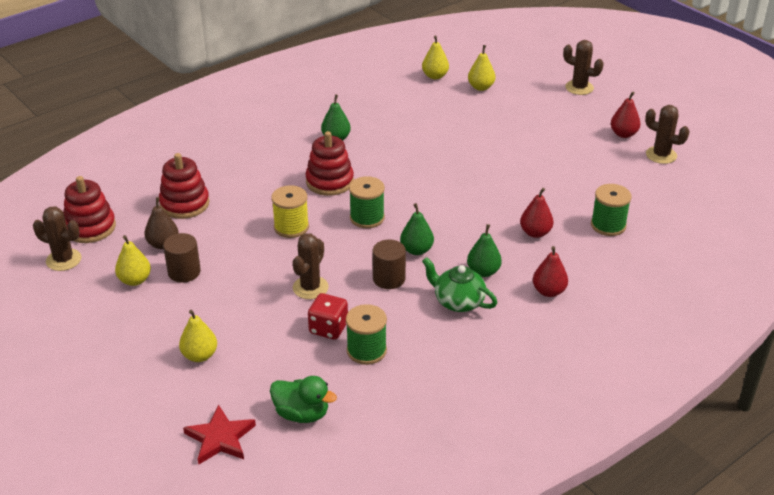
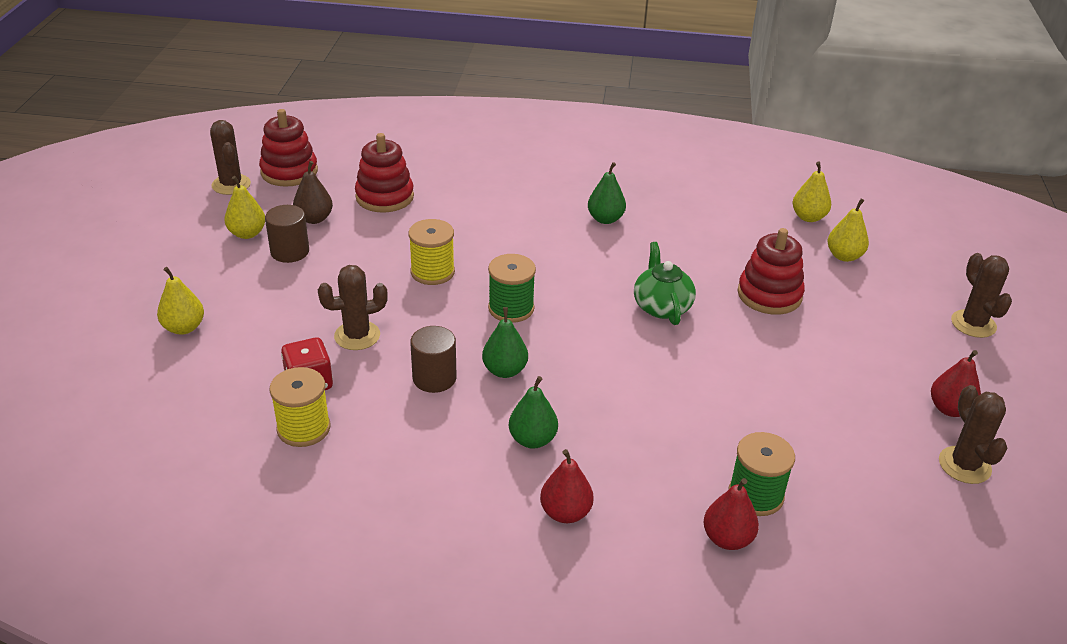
camera: 45 degrees right, 0 degrees up
(220, 438) = (80, 407): red star -> none
(302, 414) = (163, 440): green duck -> none
(329, 181) = (533, 254): red stacking toy -> red stacking toy (769, 295)
(366, 350) = (303, 428): green spool -> yellow spool
(458, 302) = (458, 449): green teapot -> green teapot (661, 306)
(535, 233) = (655, 441): red pear -> red pear (727, 539)

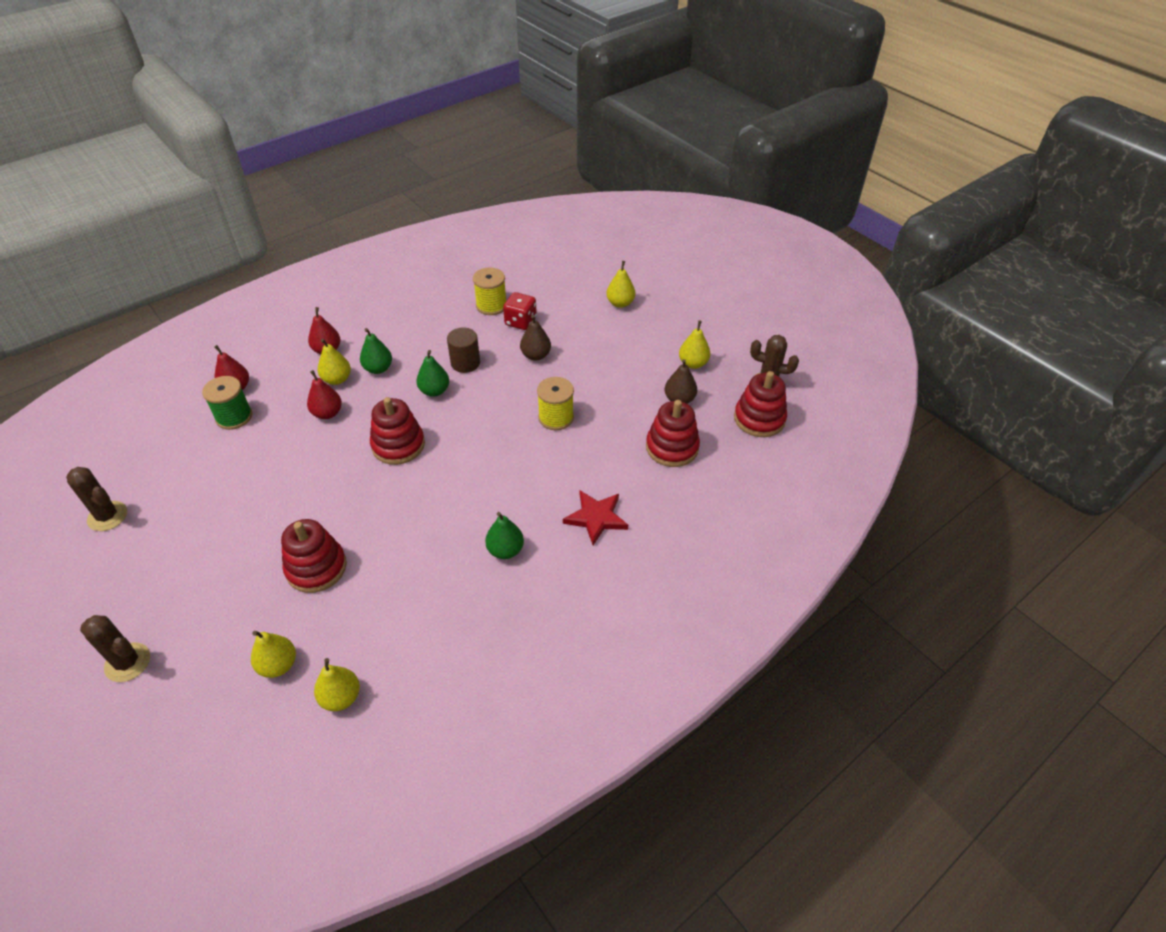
camera: 135 degrees right, 10 degrees up
(290, 252) = (651, 371): brown cylinder -> none
(357, 336) = (536, 355): brown cactus -> brown pear
(511, 308) = (478, 428): green spool -> none
(513, 196) = (596, 518): none -> red star
(593, 460) = (337, 379): none -> yellow pear
(602, 342) = (398, 445): none -> red stacking toy
(661, 306) = (386, 498): green teapot -> none
(949, 409) = (128, 555): red pear -> red pear (327, 413)

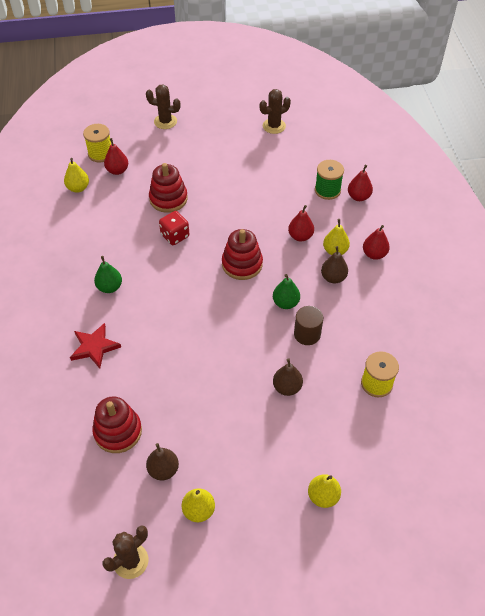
camera: 120 degrees right, 5 degrees up
(127, 662) = (165, 121): brown cactus -> brown cactus turned 45 degrees clockwise
(278, 665) = (117, 170): yellow pear -> red pear
(378, 369) = (333, 277): green pear -> brown pear
(520, 322) = (340, 396): red dice -> red dice (175, 236)
(556, 417) = (204, 368): yellow spool -> yellow spool (100, 154)
(759, 419) = (97, 521): red stacking toy -> none

